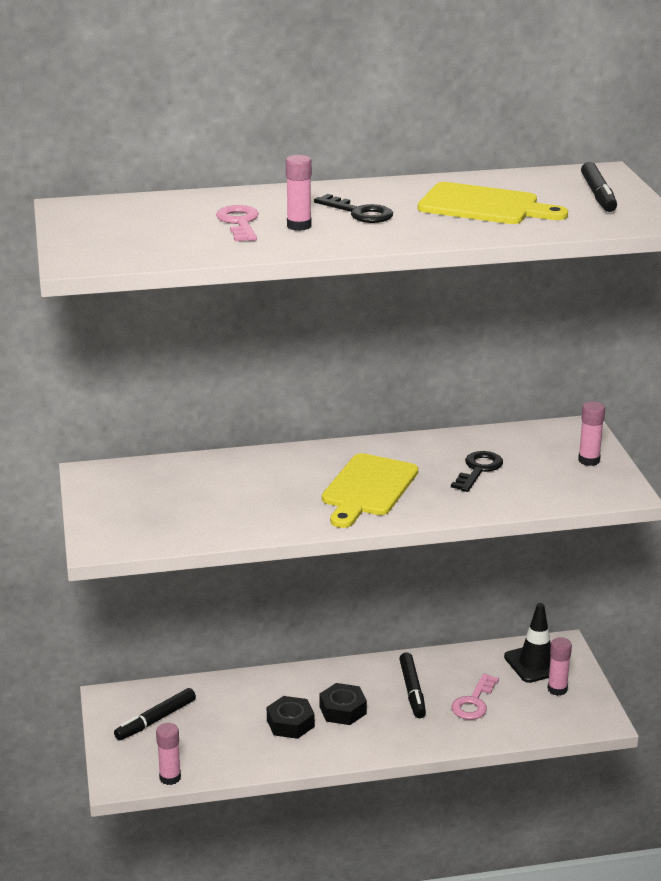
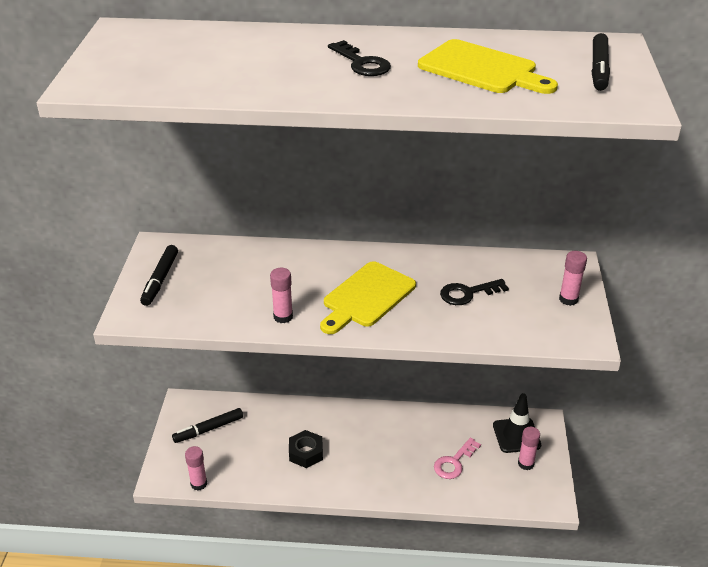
camera: 15 degrees right, 10 degrees up
(239, 223) = (249, 62): pink key -> none
(299, 226) = (298, 71): pink glue stick -> pink glue stick (283, 317)
(343, 710) = (350, 449): black nut -> none
(412, 691) = (409, 442): black marker -> black marker (160, 280)
(478, 470) = (468, 293): black key -> black key turned 150 degrees counterclockwise

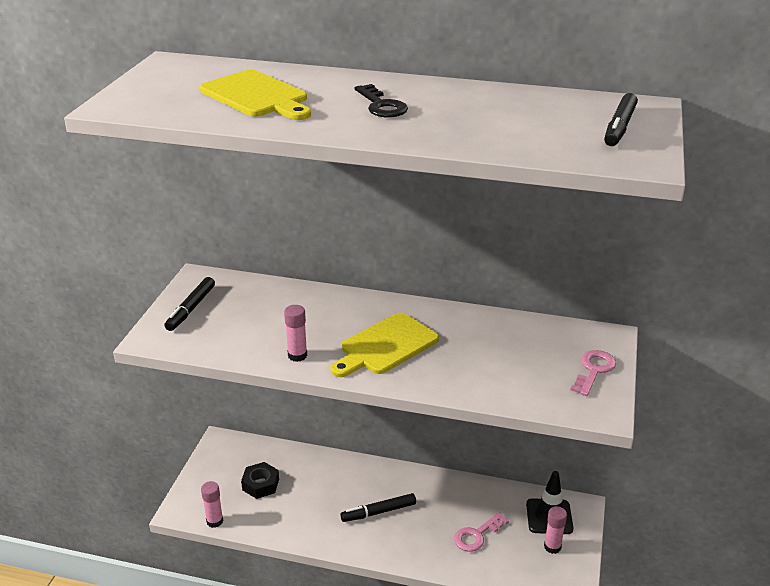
camera: 10 degrees right, 5 degrees down
(208, 429) = (237, 470): black marker -> black marker (378, 512)
(306, 453) = (327, 505): black nut -> black nut (260, 484)
(468, 293) = (490, 353): black key -> none
(482, 69) = (499, 119): yellow cutting board -> yellow cutting board (257, 96)
(568, 299) = (594, 370): pink glue stick -> pink key

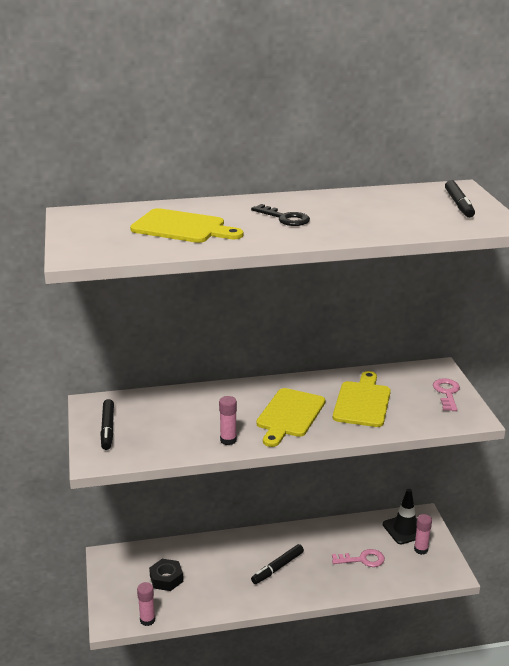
camera: 25 degrees left, 5 degrees down
(477, 535) = (362, 559): pink key -> pink key turned 120 degrees counterclockwise
(481, 353) = (362, 402): none -> yellow cutting board

